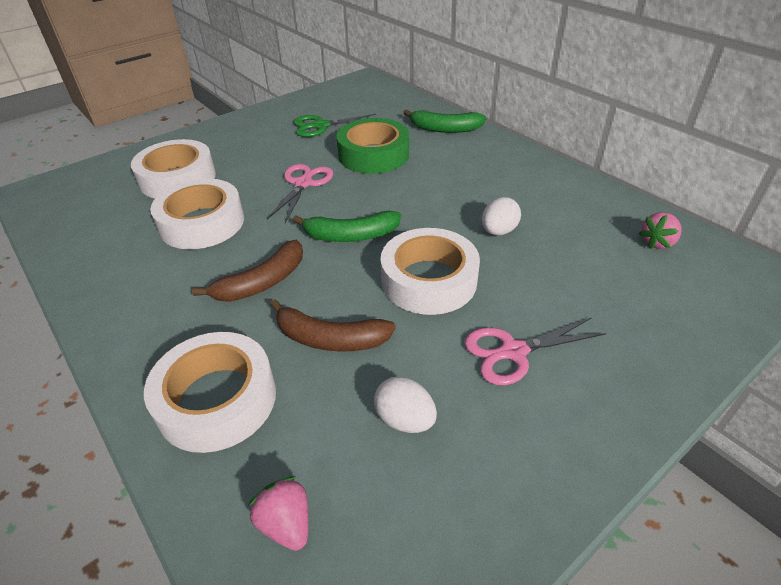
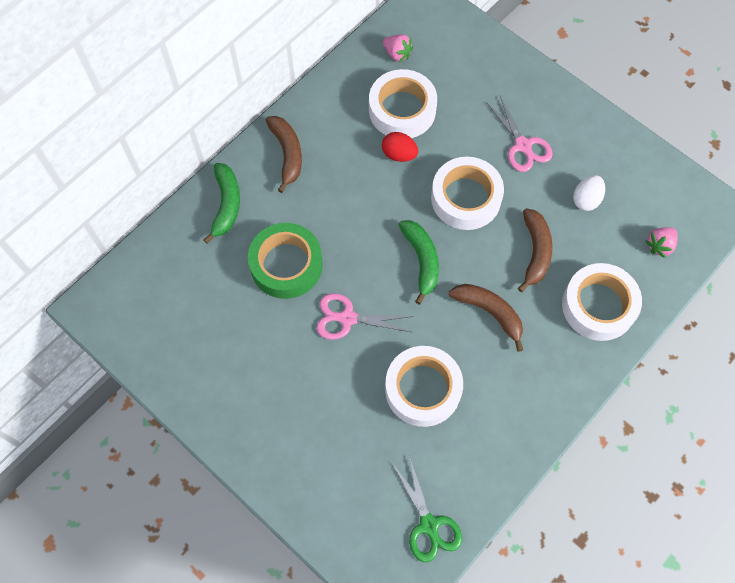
camera: 100 degrees left, 25 degrees up
(178, 178) = (352, 445): white tape -> white tape (402, 110)
(321, 126) = (226, 330): green scissors -> green scissors (429, 525)
(498, 231) = (399, 154): white egg -> red egg
(500, 160) = (287, 154): none -> brown banana

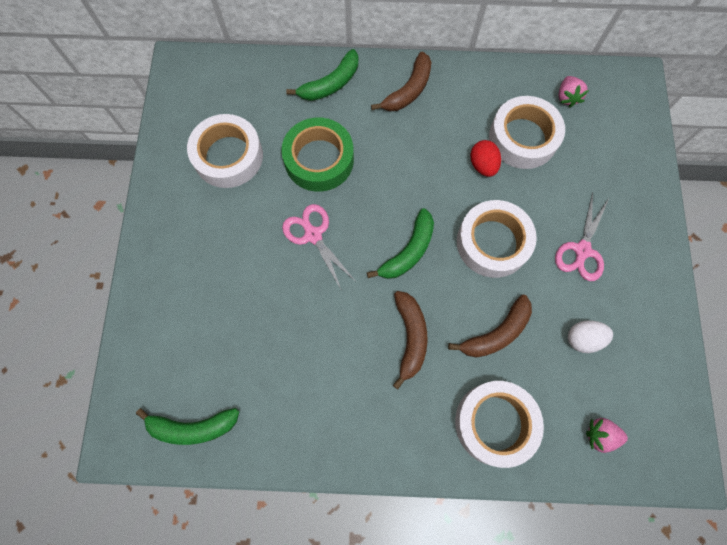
camera: 50 degrees right, 5 degrees up
(423, 389) = (301, 335): white tape -> white tape (228, 156)
(429, 525) = (193, 427): green scissors -> green banana

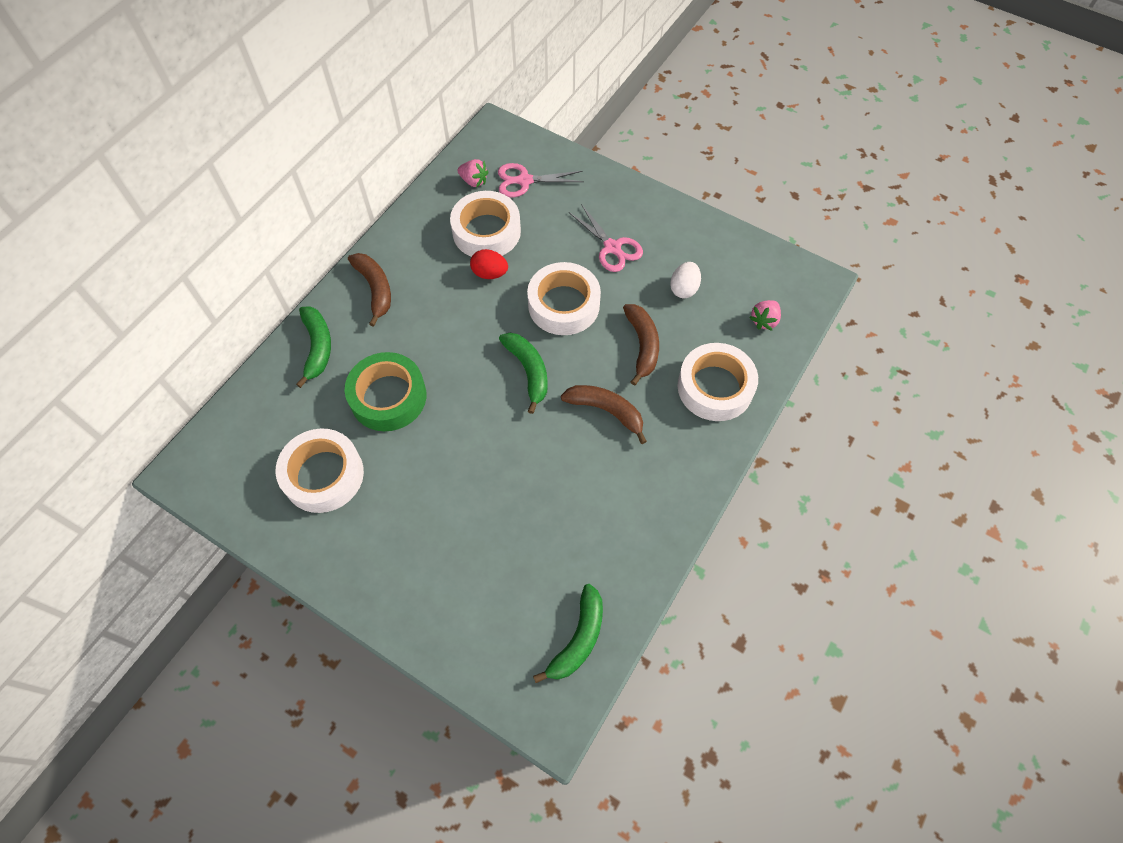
camera: 60 degrees left, 10 degrees down
(313, 235) = (460, 440): pink scissors -> pink scissors (524, 181)

